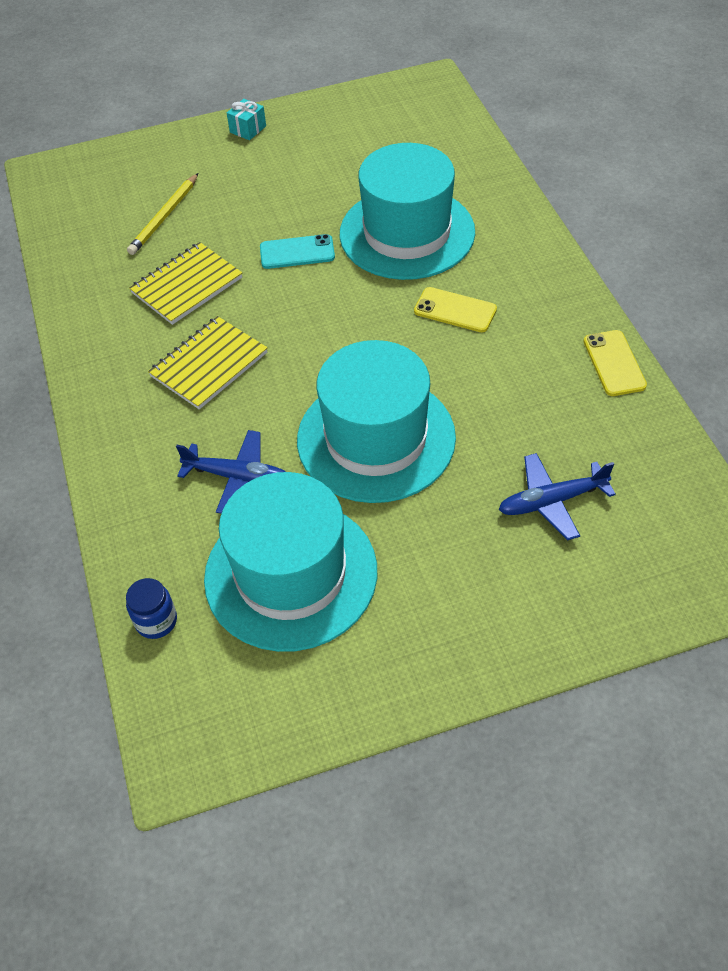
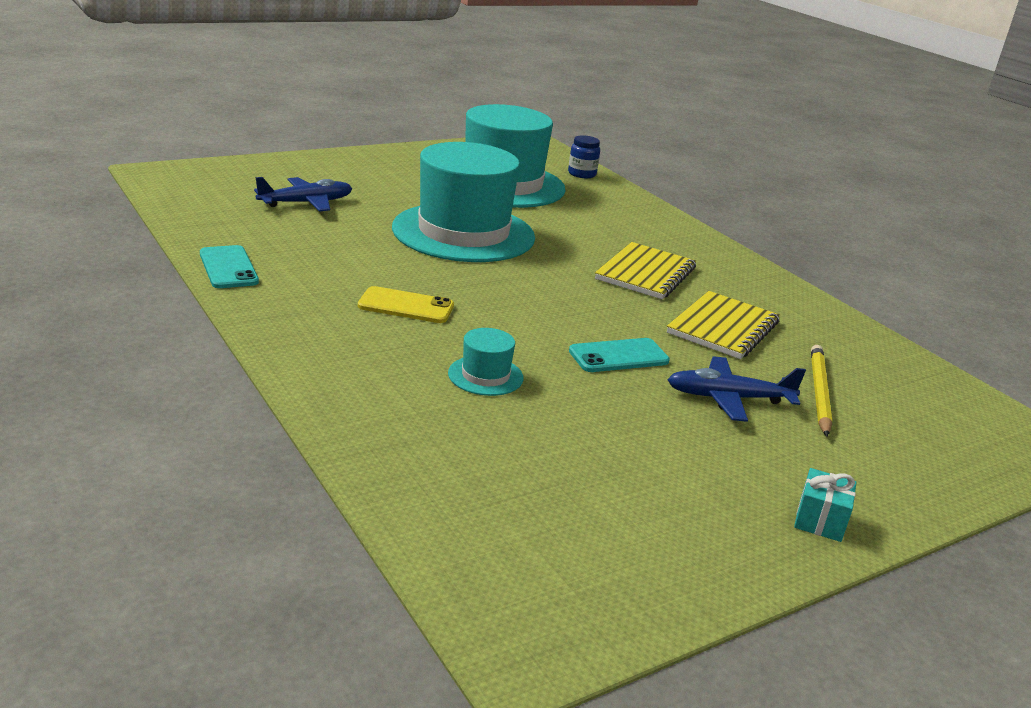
camera: 160 degrees right, 25 degrees down
(237, 477) = (570, 219): blue plane -> blue plane (729, 398)
(407, 233) = (485, 375): turquoise hat -> turquoise hat, size x0.40
(614, 363) = (228, 268): yellow phone -> turquoise phone

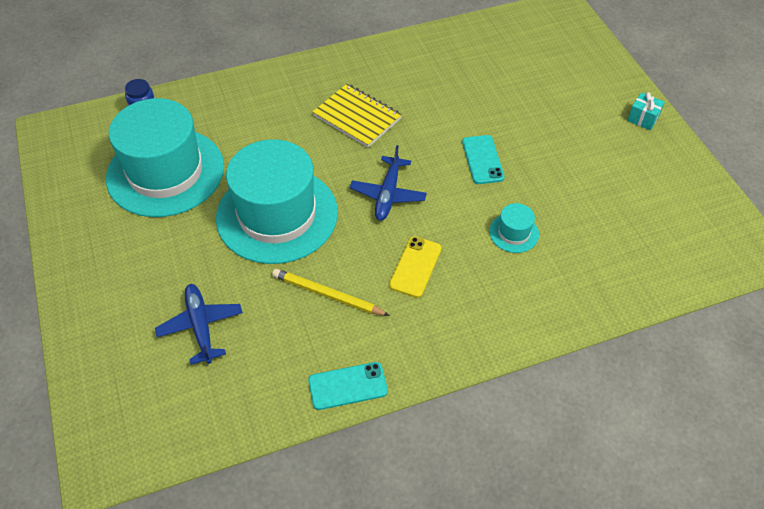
camera: 75 degrees left, 25 degrees up
(723, 328) = (440, 98): yellow notebook -> none
(729, 398) = (529, 120): blue plane -> blue plane (388, 194)
(819, 393) = (518, 78): yellow pencil -> yellow pencil (328, 295)

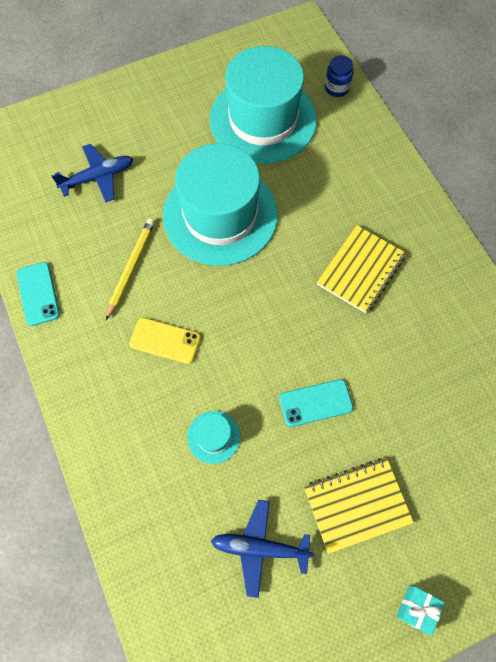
camera: 85 degrees right, 15 degrees up
(388, 194) = (255, 309): blue plane -> blue plane (260, 548)
(569, 143) = (357, 505): none -> yellow notebook

